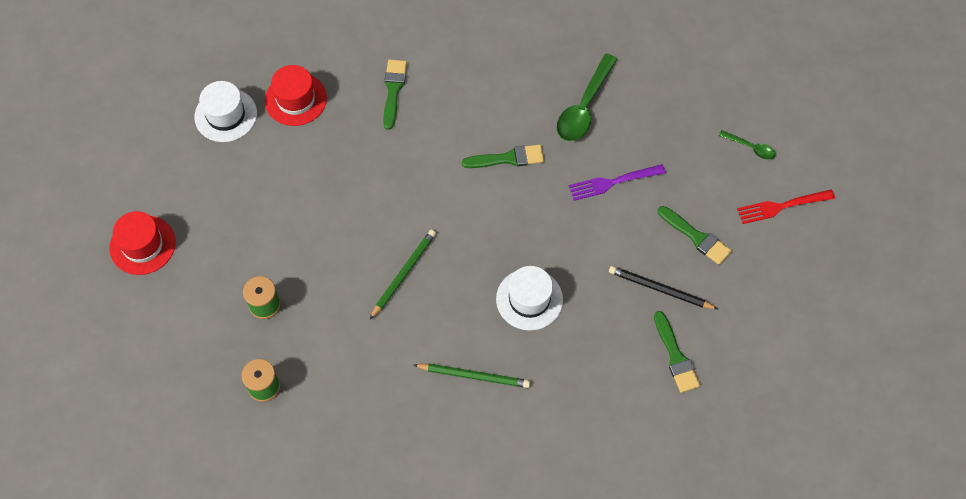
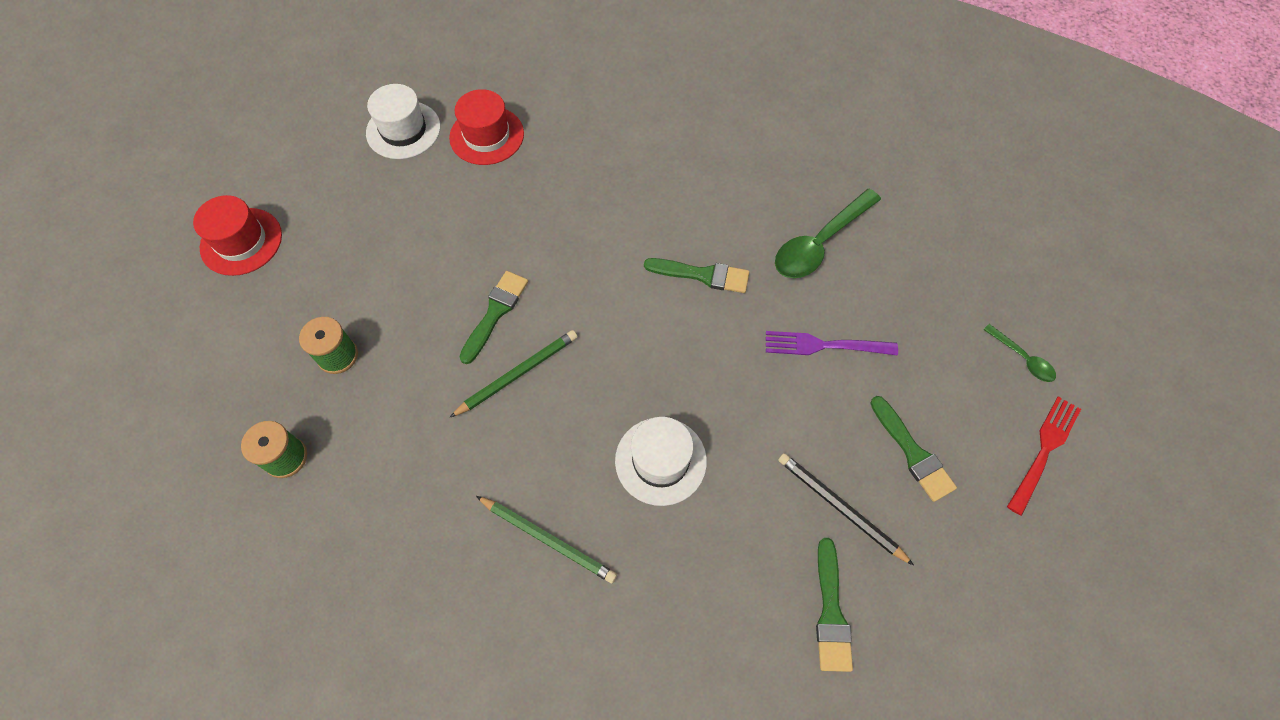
camera: 20 degrees right, 0 degrees up
(393, 90) = (600, 158): green brush -> green brush (495, 313)
(781, 206) = (1044, 450): red fork -> red fork turned 120 degrees clockwise

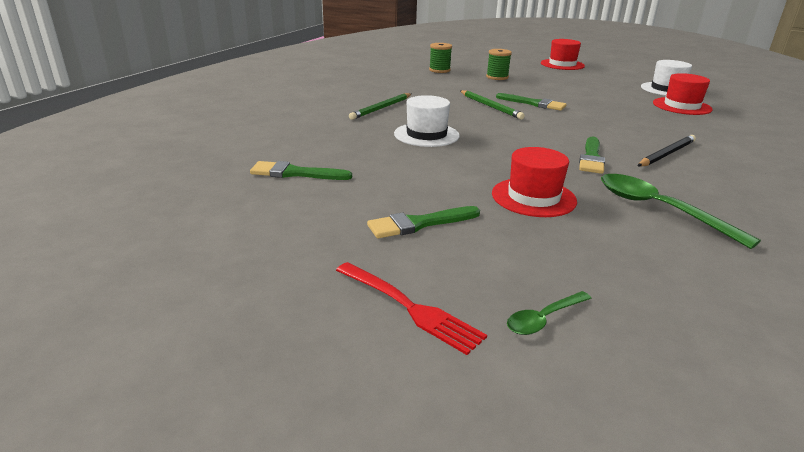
camera: 95 degrees right, 35 degrees down
(824, 345) = (533, 197): purple fork -> red hat
(840, 508) = (375, 186): black pencil -> black pencil (666, 154)

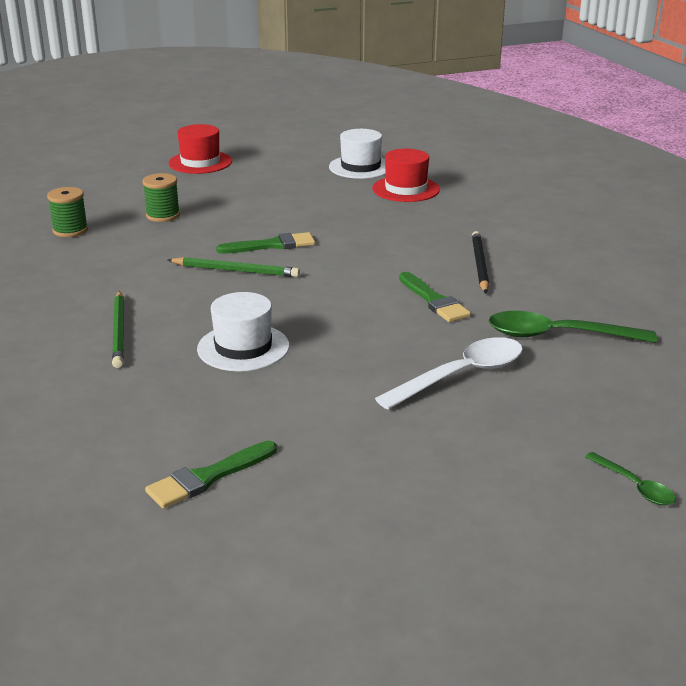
camera: 45 degrees left, 0 degrees up
(410, 308) = (552, 540): red fork -> none
(419, 224) = (426, 461): green brush -> none
(533, 197) = (461, 375): red hat -> white spoon
(543, 319) = (635, 486): green spoon -> green spoon turned 45 degrees counterclockwise

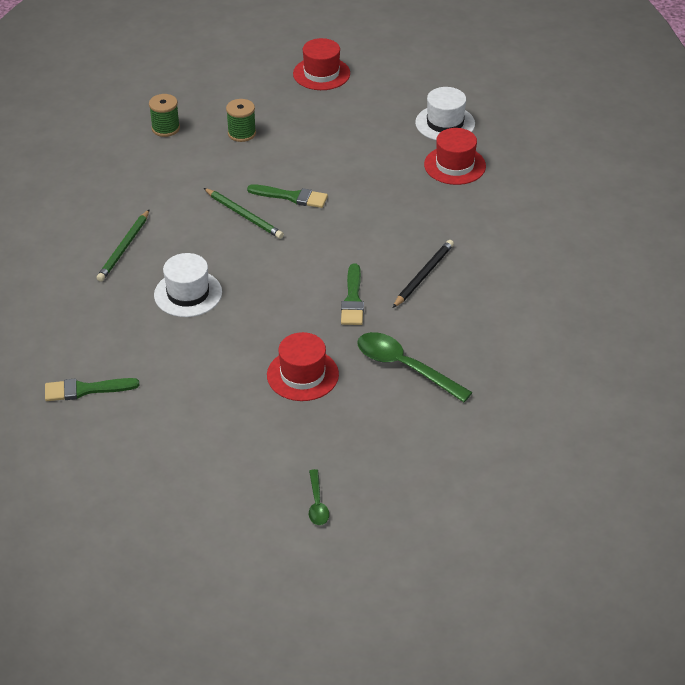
camera: 30 degrees right, 15 degrees up
(461, 375) = (302, 375): white spoon -> red hat

